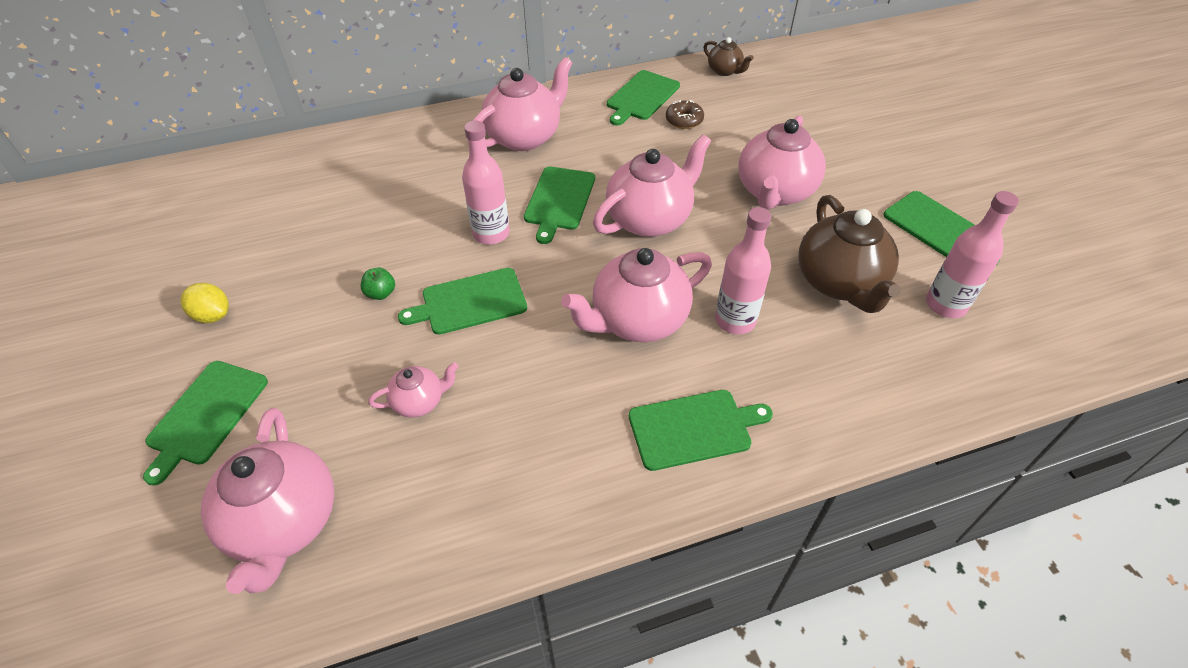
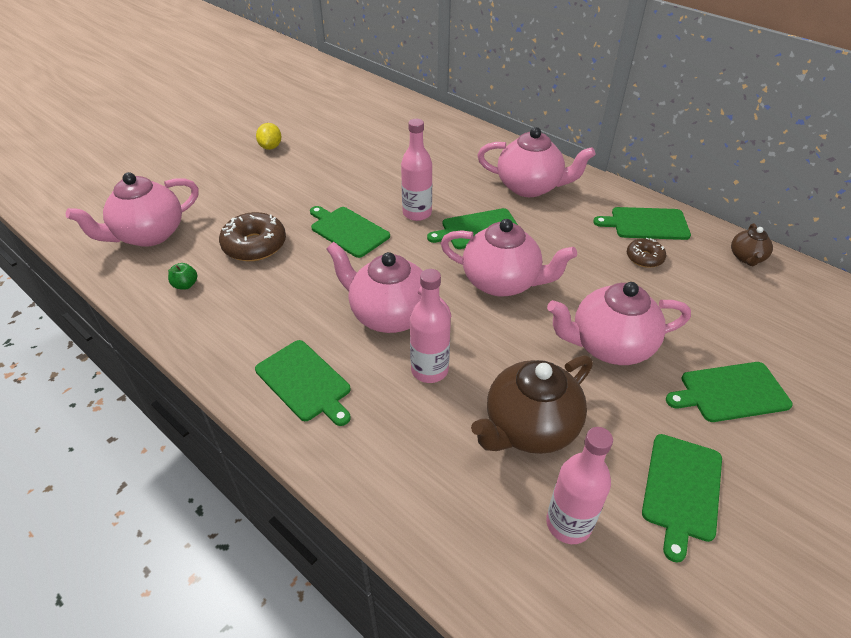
camera: 60 degrees right, 5 degrees down
(206, 415) = (203, 178): green cutting board -> green cutting board (730, 392)
(381, 293) = (328, 193): green apple -> green apple (185, 285)
(419, 401) = (254, 245): pink teapot -> brown donut

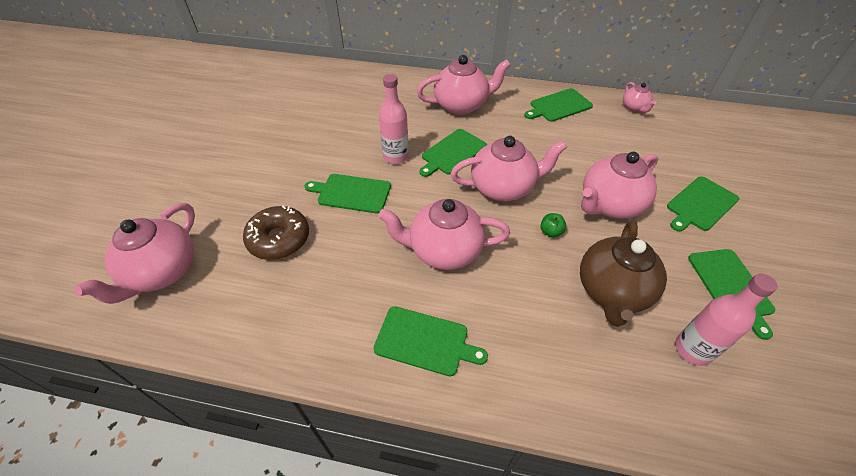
camera: 30 degrees left, 5 degrees up
(185, 285) = (242, 305): green apple -> green apple (550, 232)
(271, 147) = (219, 143): yellow lemon -> none
(429, 370) = (510, 282): pink bottle -> none
(644, 258) = (577, 131): brown donut -> none
(746, 258) = (634, 108): brown teapot -> pink teapot

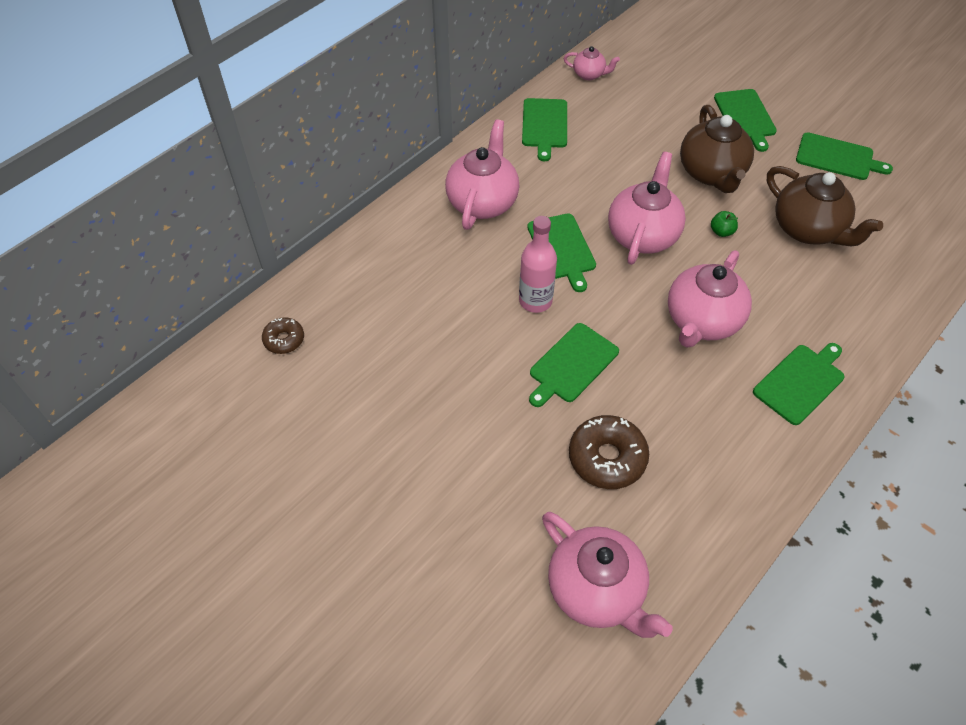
camera: 60 degrees left, 5 degrees up
(297, 77) = (284, 339): none -> brown donut
(609, 205) = (711, 173): pink teapot -> brown teapot
(692, 349) = (882, 216): pink bottle -> none

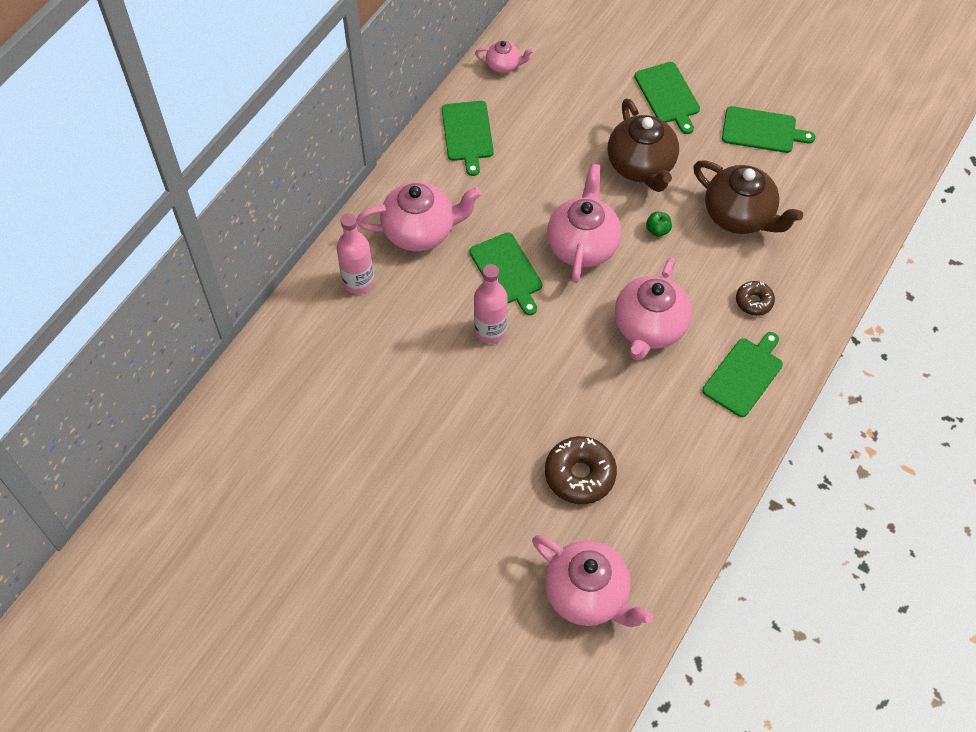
camera: 10 degrees left, 5 degrees up
(284, 339) = (258, 407): brown donut -> brown donut (754, 301)
(412, 238) = (358, 282): none -> pink bottle
(482, 202) = (420, 231): pink teapot -> pink teapot turned 75 degrees clockwise
(572, 365) = (535, 390): green cutting board -> none

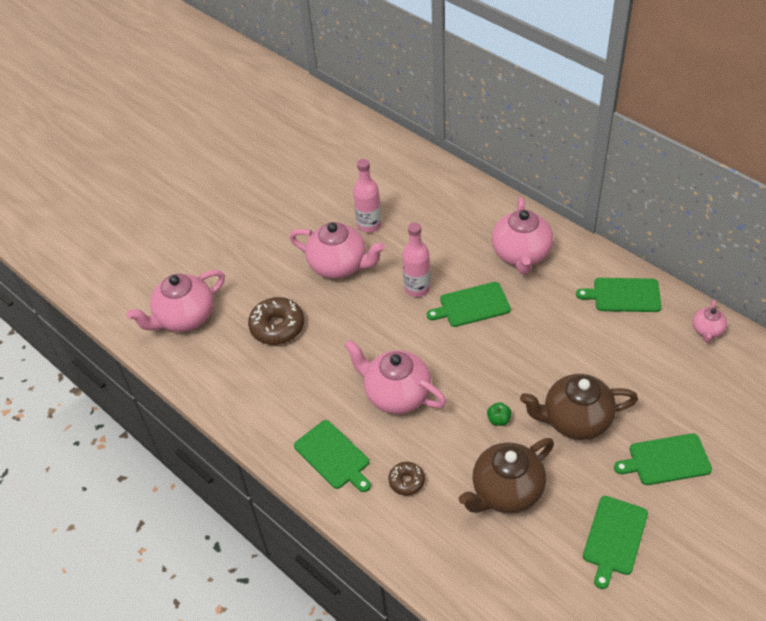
camera: 105 degrees right, 10 degrees down
(358, 282) = (478, 215): pink bottle -> pink bottle (369, 225)
(582, 245) = (491, 360): pink teapot -> pink teapot (339, 265)

